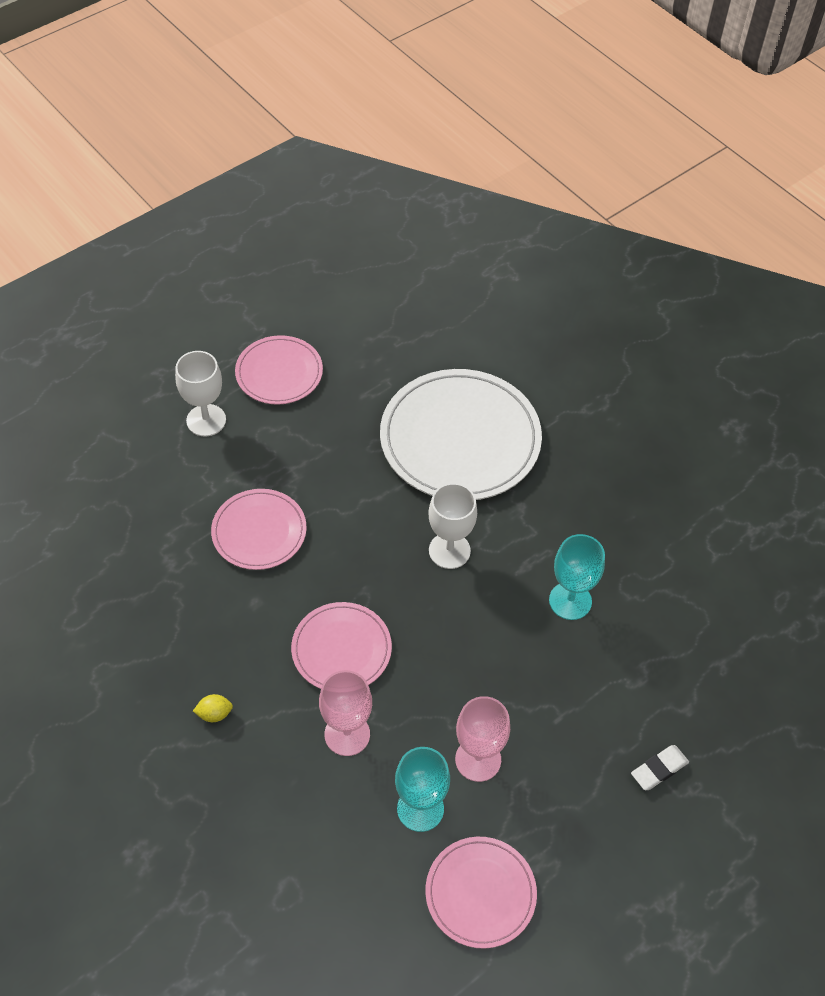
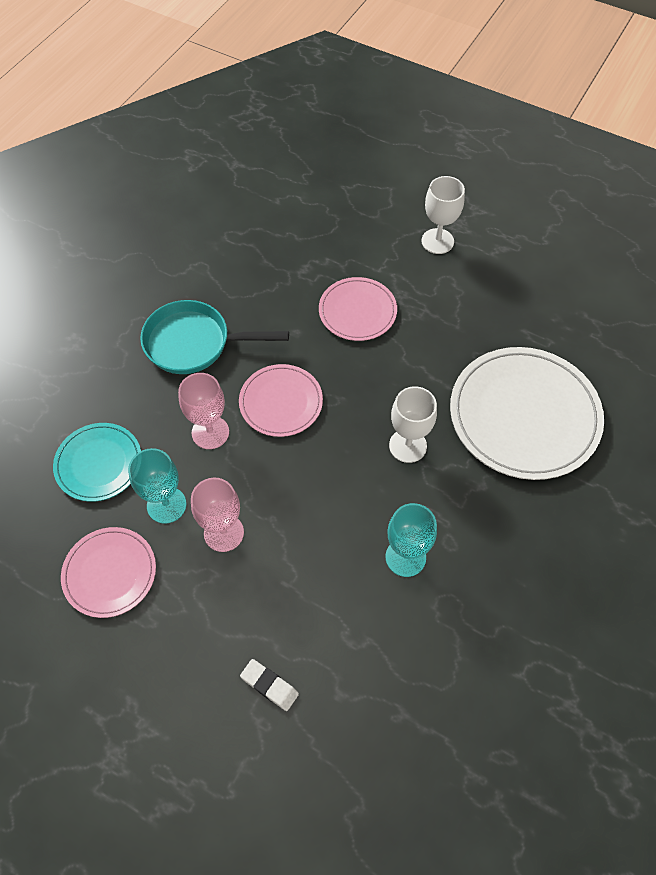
camera: 70 degrees right, 5 degrees up
(214, 714) = (194, 343): yellow lemon -> turquoise pan
(279, 373) = (510, 268): pink plate -> none
(333, 869) = (99, 463): none -> turquoise plate

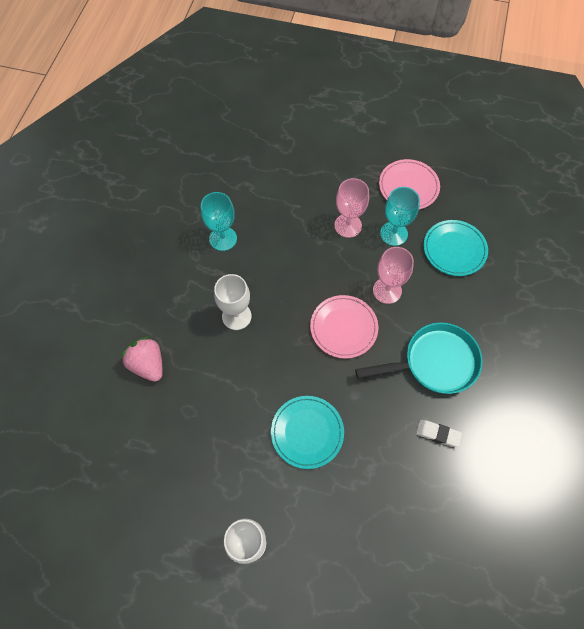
camera: 165 degrees right, 5 degrees up
(269, 685) = (288, 153): white eraser -> white eraser (437, 434)
(357, 311) = (307, 432): pink plate -> turquoise plate
(524, 415) = (148, 364): white plate -> pink strawberry

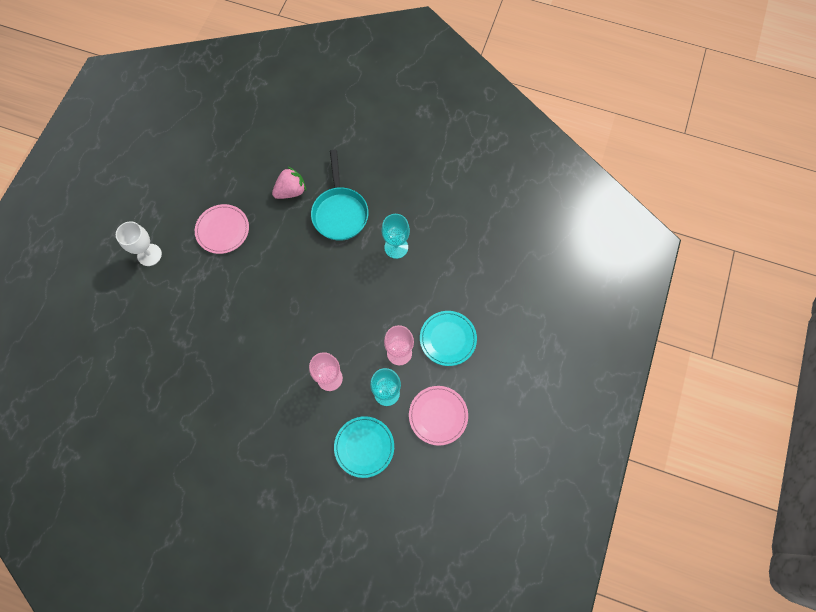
camera: 95 degrees right, 5 degrees up
(236, 316) = (322, 255): white goblet -> none
(307, 432) = (218, 300): turquoise plate -> turquoise plate (448, 339)
(343, 327) = (300, 337): pink plate -> pink plate (222, 230)
(434, 362) = (258, 407): turquoise pan -> turquoise pan (340, 212)
(437, 434) = (198, 399): white eraser -> none

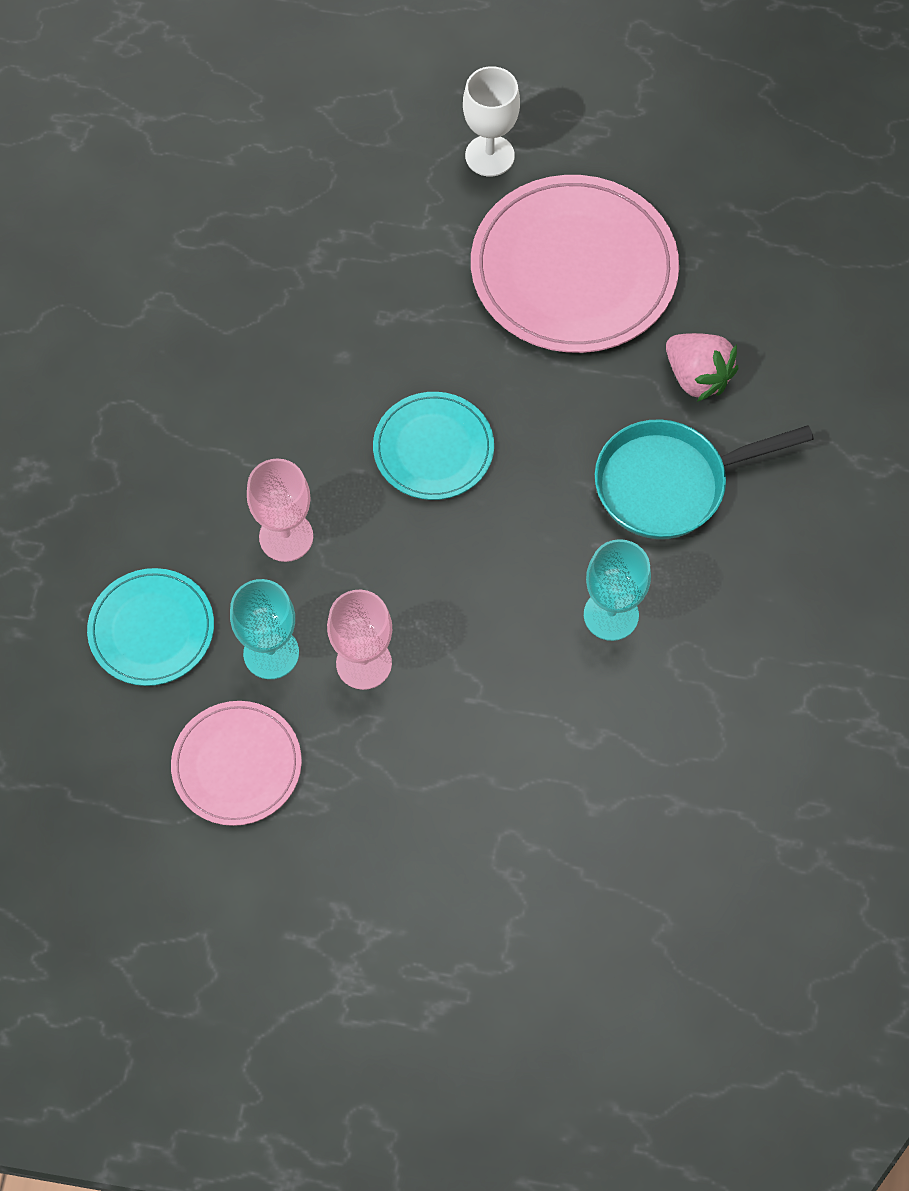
camera: 80 degrees right, 5 degrees down
(222, 230) = (573, 269): pink plate -> pink plate, size x1.79
(448, 339) = (413, 759): turquoise plate -> turquoise plate (433, 448)

